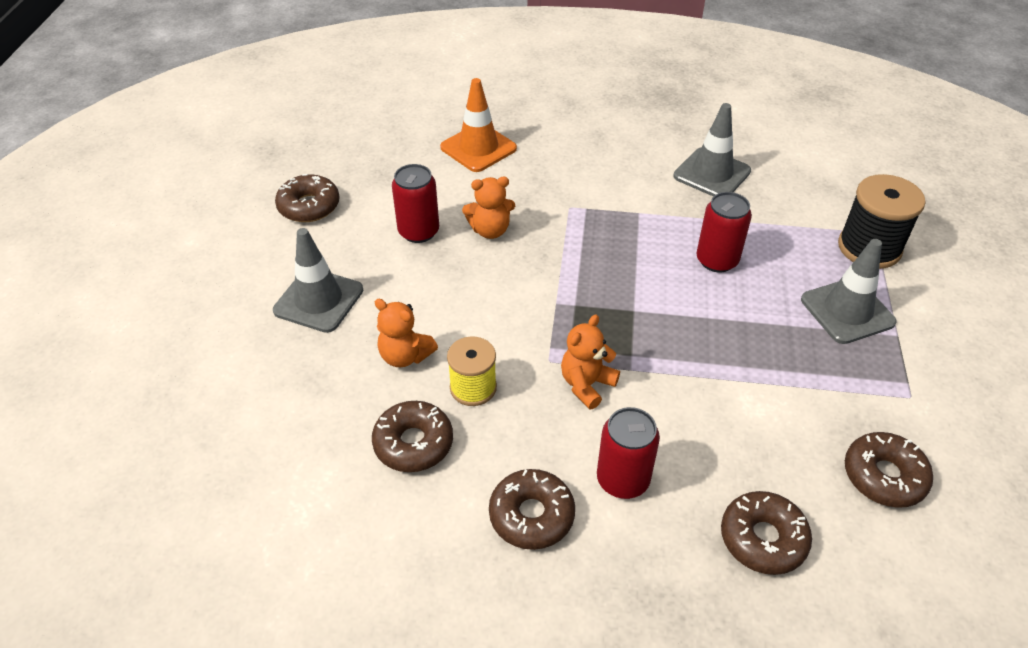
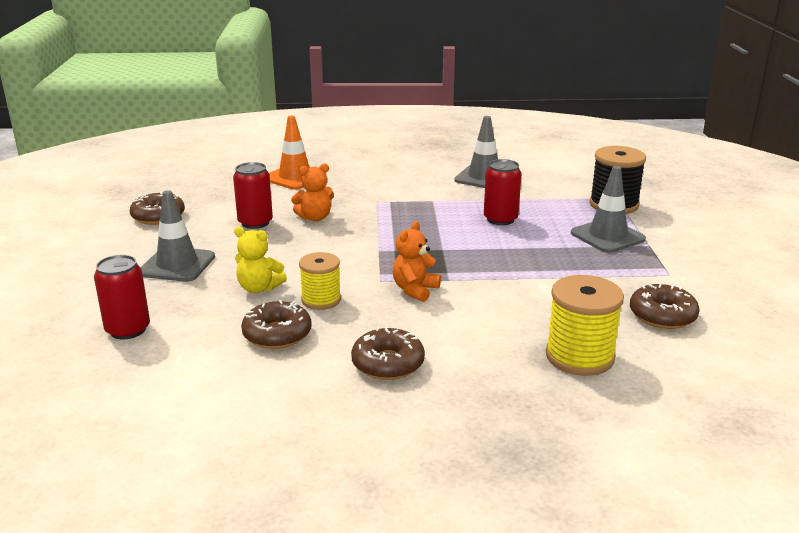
camera: 10 degrees left, 20 degrees down
(405, 356) = (259, 288): orange teddy bear -> yellow teddy bear
(623, 480) = (458, 337): red can -> red can (128, 330)
(763, 539) = (579, 357): brown donut -> yellow spool

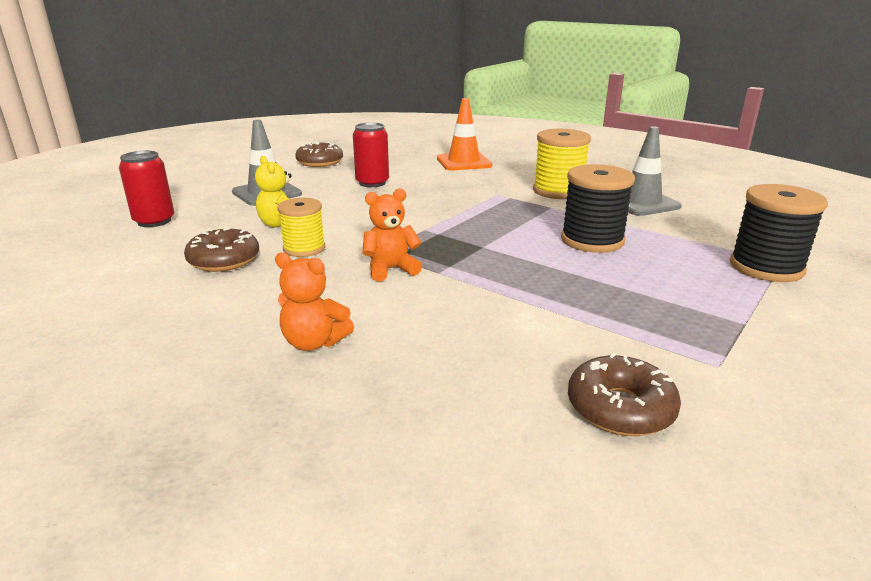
camera: 40 degrees right, 0 degrees up
(315, 218) = (422, 192): orange teddy bear -> orange teddy bear (314, 342)
(388, 363) = (246, 317): brown donut -> none
(500, 219) = (592, 240): red can -> black spool
(579, 357) = (425, 402): yellow spool -> yellow spool (558, 191)
(607, 236) = (698, 295): grey traffic cone -> none

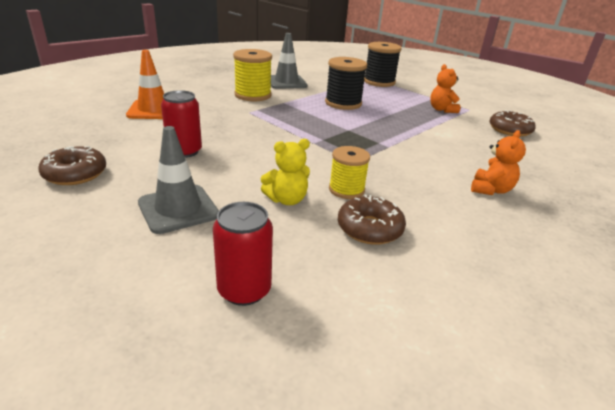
camera: 85 degrees left, 5 degrees up
(390, 269) = (385, 160): orange teddy bear -> orange teddy bear (442, 110)

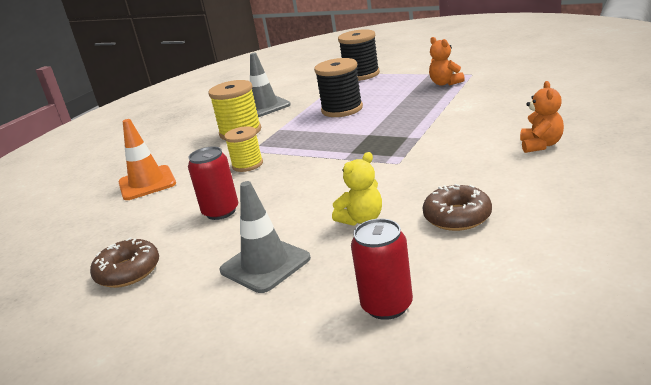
camera: 10 degrees left, 5 degrees down
(346, 190) = (410, 191): yellow spool -> yellow spool (247, 165)
(509, 130) = (523, 82): brown donut -> none

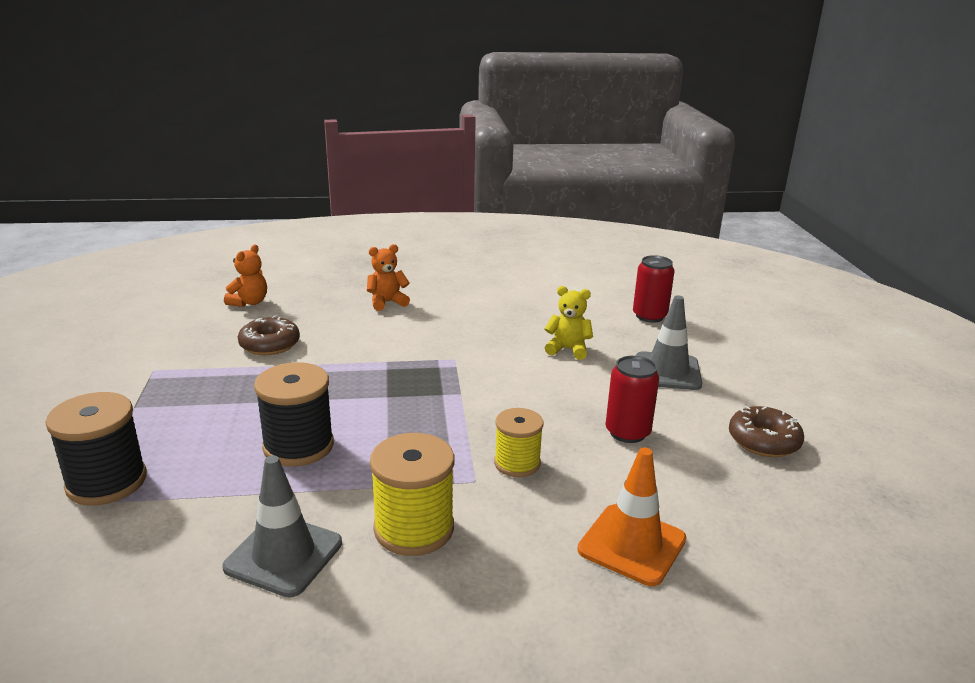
camera: 130 degrees left, 0 degrees up
(445, 83) = (191, 382): orange teddy bear -> orange teddy bear (249, 302)
(457, 217) = (530, 314): brown donut -> brown donut (270, 344)

